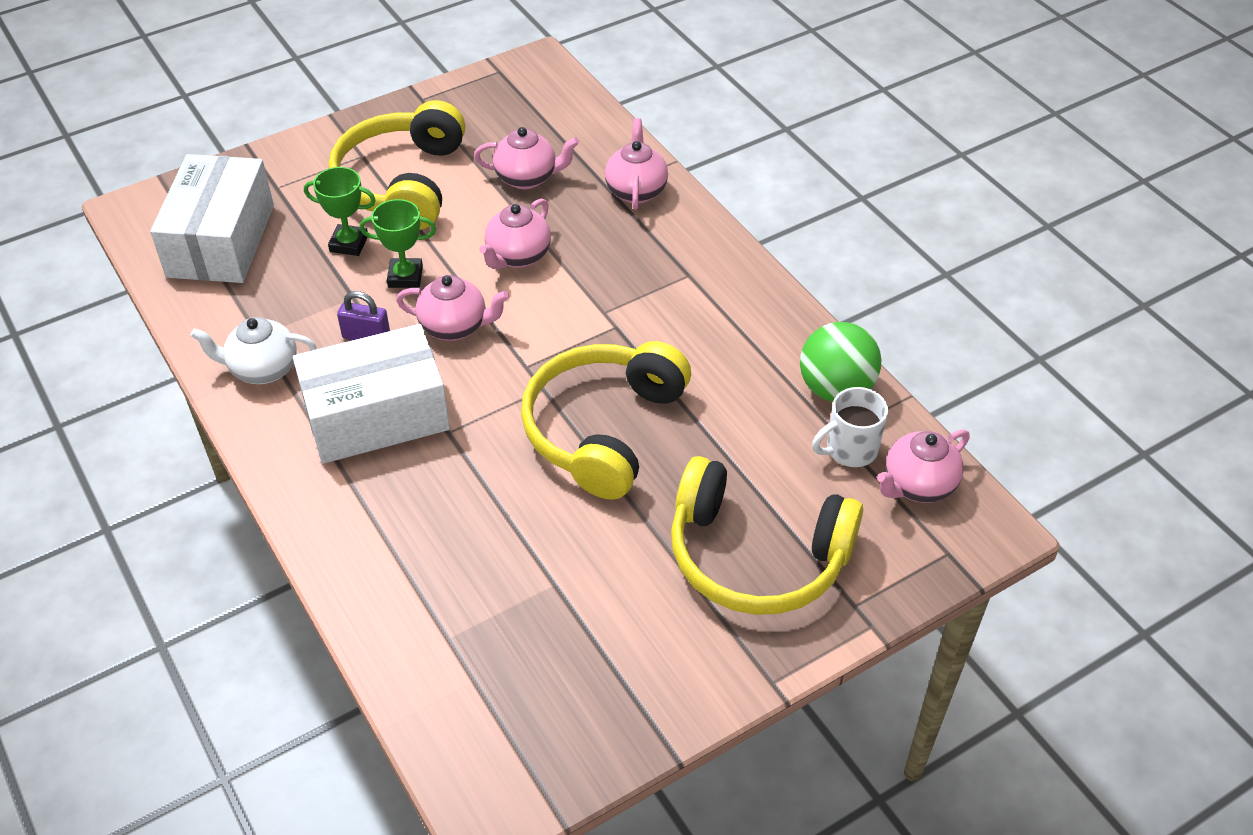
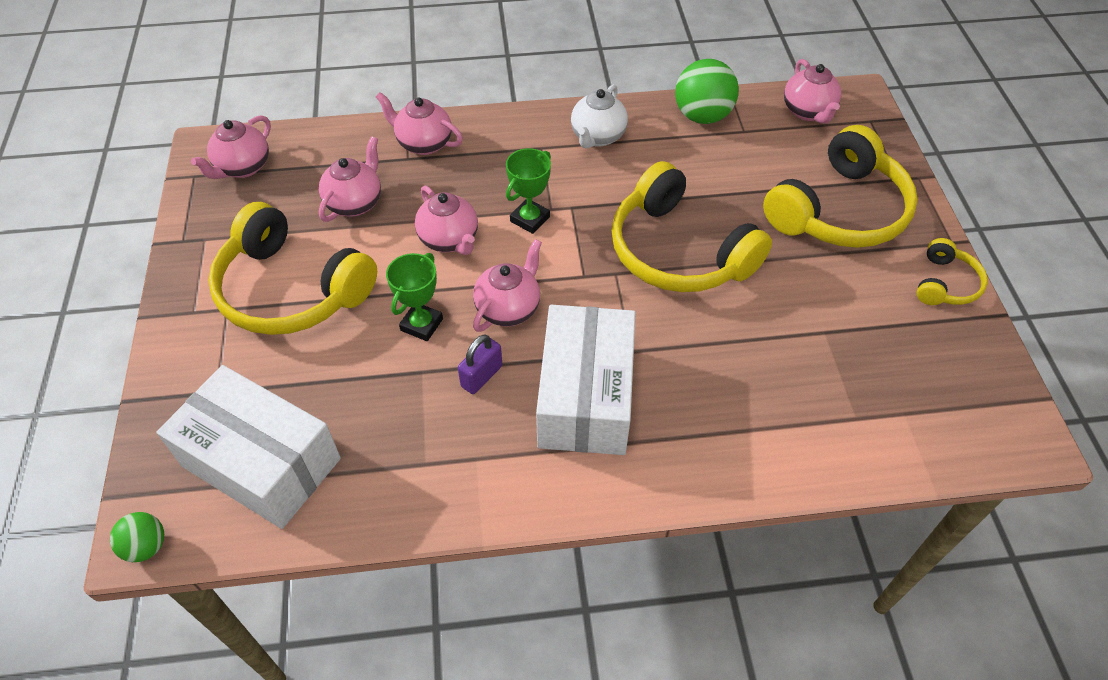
camera: 65 degrees left, 5 degrees up
(126, 214) = (146, 546): none -> green ball
(262, 369) = (475, 472): white teapot -> white teapot (597, 137)
(349, 244) = (346, 354): green trophy -> green trophy (530, 219)
(527, 93) = (243, 167): none -> pink teapot
(694, 687) = (946, 284): none -> yellow headphones
(849, 450) = (762, 131): white mug -> none

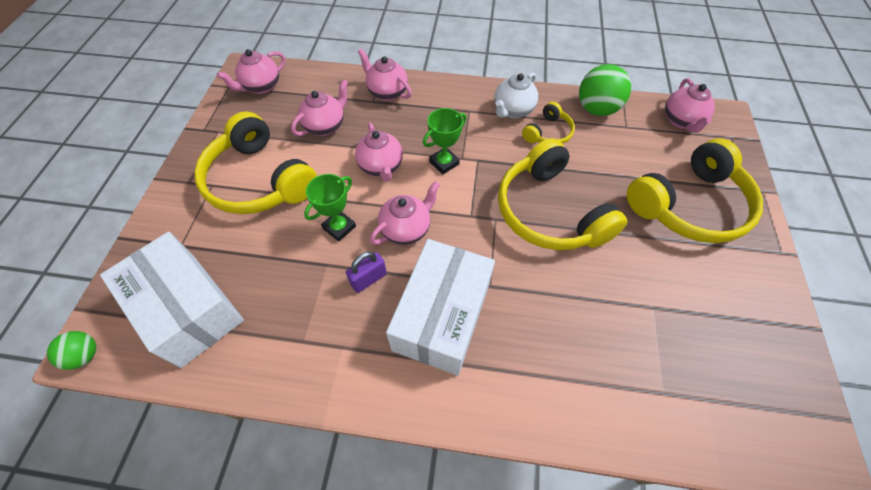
camera: 15 degrees right, 5 degrees up
(946, 284) = (769, 288): yellow headphones -> yellow headphones (548, 133)

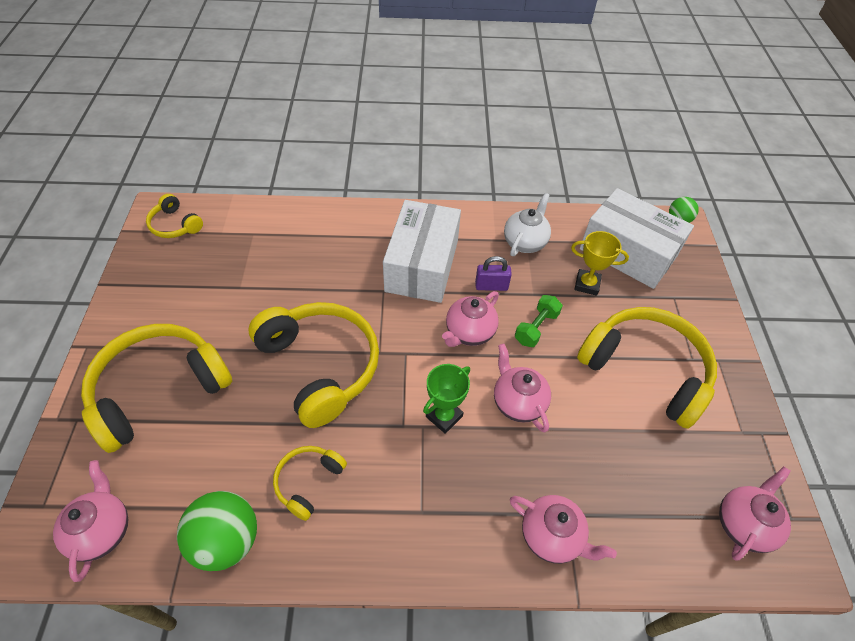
camera: 170 degrees right, 5 degrees down
(262, 270) = (587, 284): none -> yellow trophy
(325, 126) = (612, 458): pink teapot -> none
(339, 227) = (536, 328): green trophy -> green dumbbell
(368, 279) = (491, 286): purple padlock -> purple padlock turned 45 degrees clockwise
(512, 110) = (356, 520): white teapot -> white teapot (525, 242)
(780, 423) = (175, 225): none -> yellow headphones

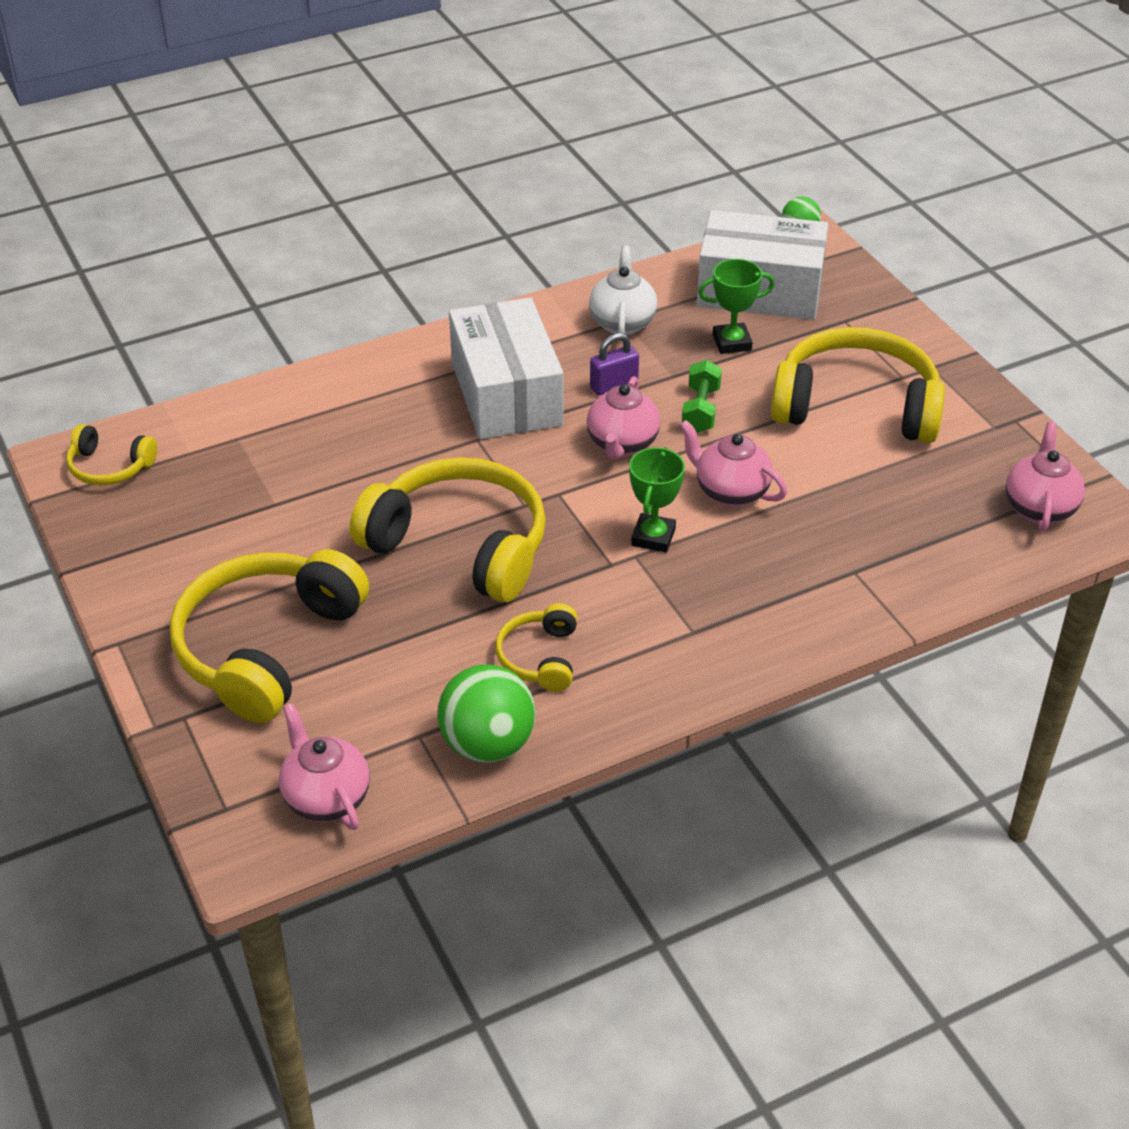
camera: 25 degrees left, 10 degrees down
(552, 536) = (850, 596): pink teapot -> none
(587, 284) = (732, 342): yellow trophy -> green trophy

